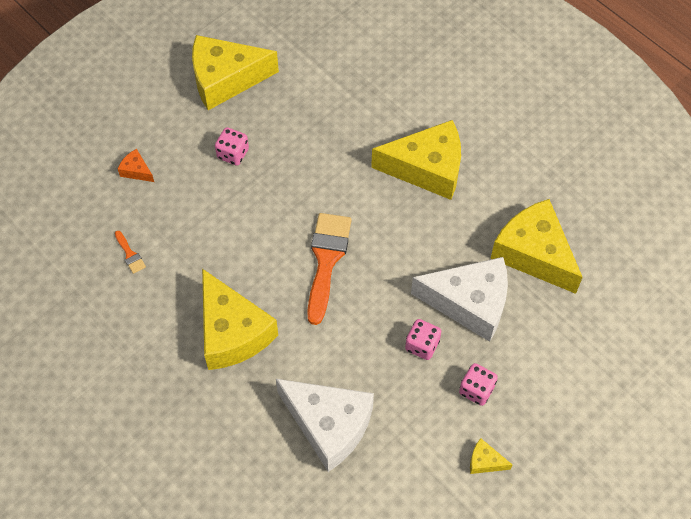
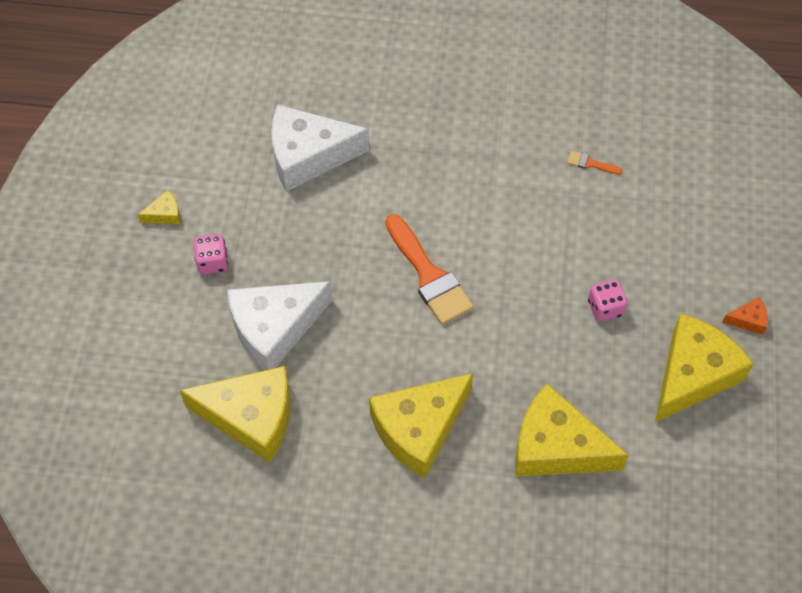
camera: 140 degrees right, 0 degrees up
(136, 171) = (666, 231): orange cheese -> orange cheese (748, 320)
(232, 332) = (447, 166): yellow cheese -> yellow cheese (556, 447)
(422, 345) = (286, 264): pink dice -> none

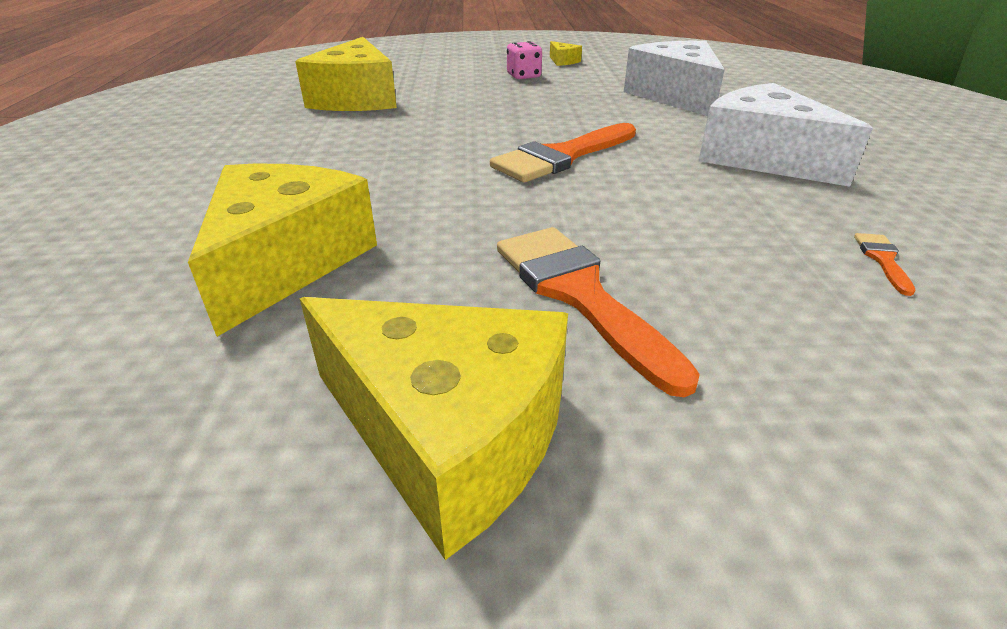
camera: 80 degrees right, 25 degrees down
(274, 329) = (459, 99): white cheese -> white cheese (762, 158)
(419, 429) = (334, 166): yellow cheese -> none
(605, 308) = (579, 294): pink dice -> orange brush
(748, 320) = (664, 561): orange cheese -> none

